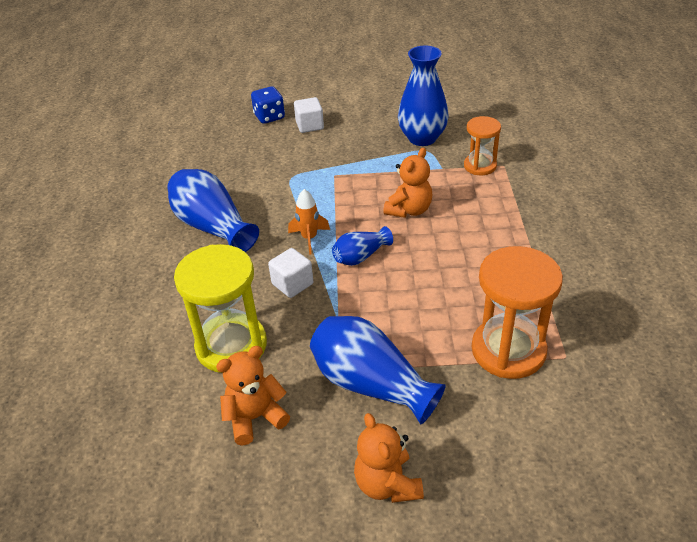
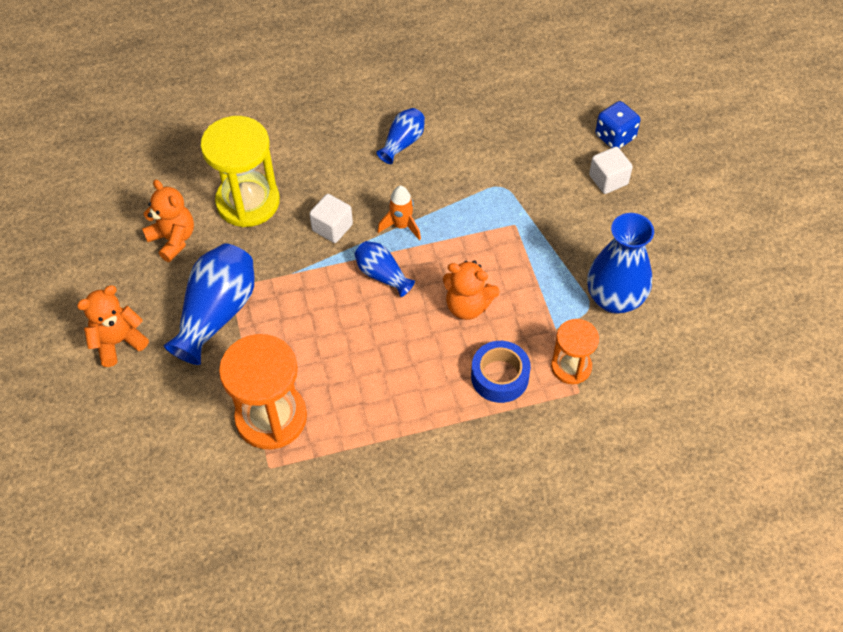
camera: 75 degrees right, 15 degrees up
(213, 227) = (402, 143): blue vase -> blue vase, size x0.55
(483, 202) = (499, 377): none -> blue tape

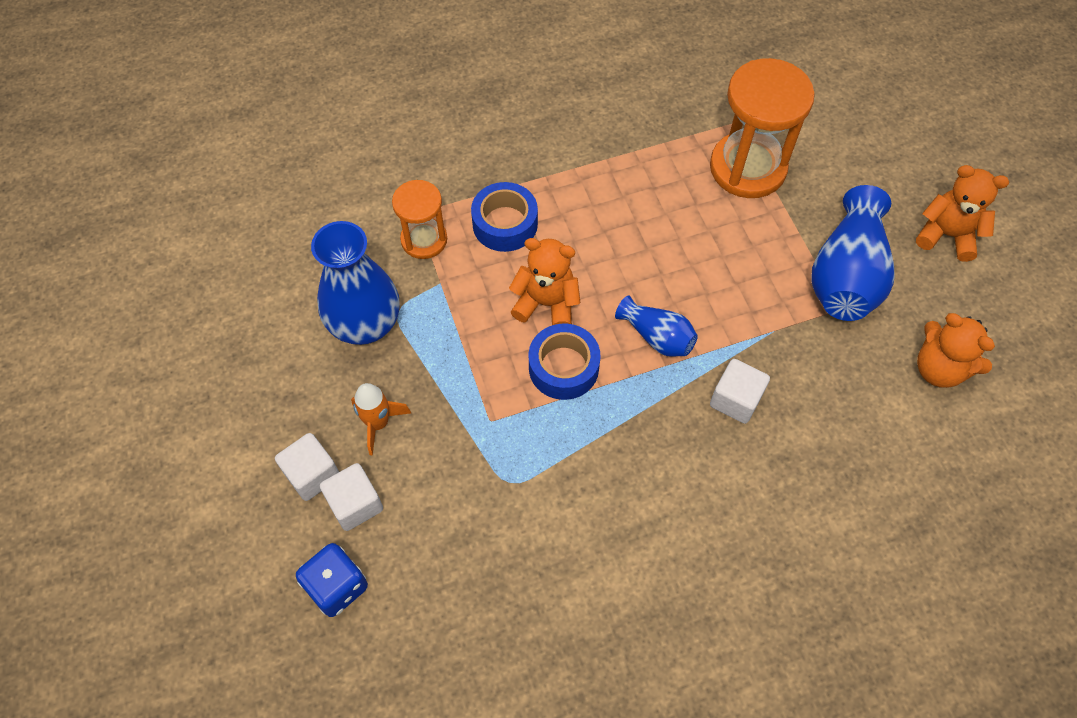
camera: 175 degrees right, 5 degrees up
(118, 342) = (947, 235): orange teddy bear -> orange teddy bear turned 120 degrees counterclockwise
(248, 202) = (860, 432): yellow hourglass -> none
(401, 226) = (643, 408): orange rocket -> orange rocket (378, 423)
(402, 143) = (662, 551): blue vase -> none
(458, 257) = (563, 367): none -> blue tape
(641, 198) = (312, 474): none -> white cube

